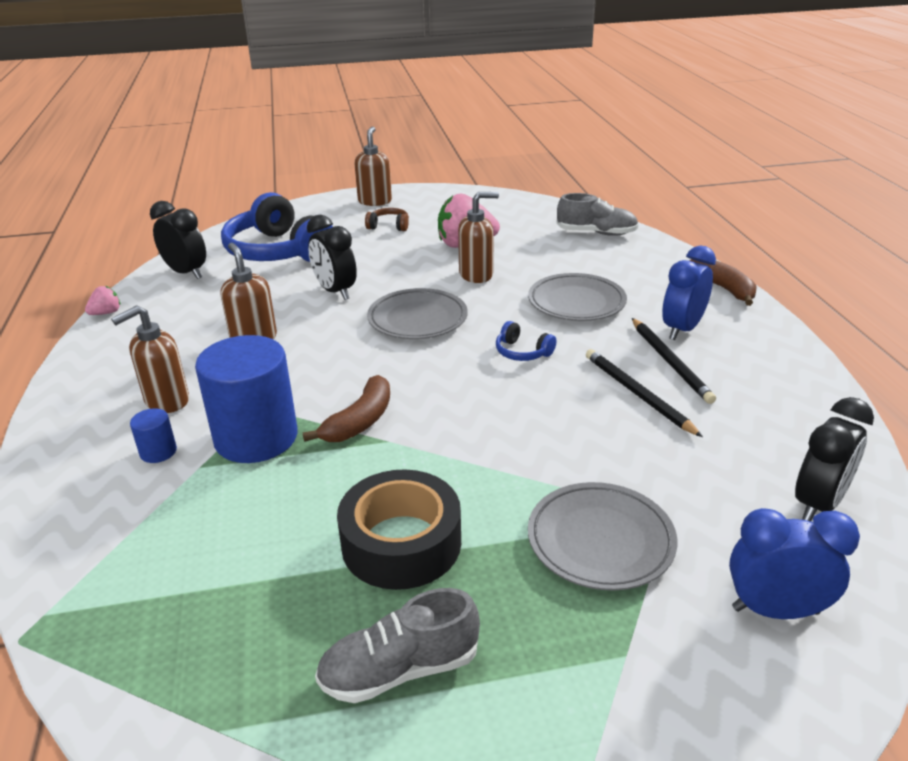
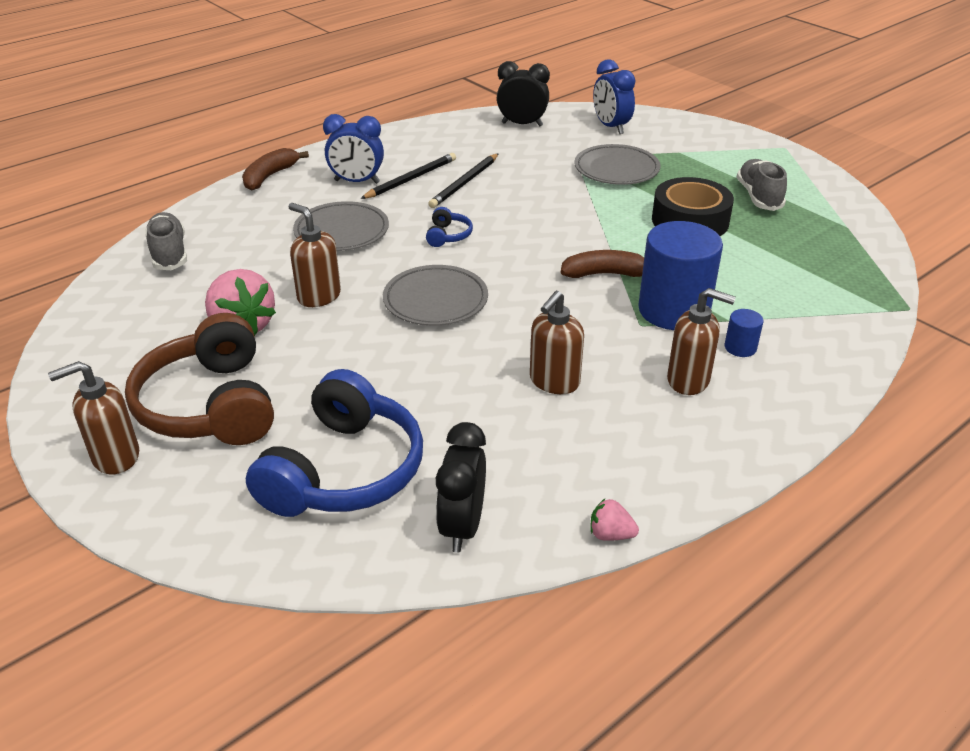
camera: 120 degrees left, 5 degrees up
(335, 291) = (419, 372): black clock -> none
(389, 226) = (210, 405): brown headphones -> brown headphones, size x2.39
(400, 669) = (759, 197): grey shoe -> grey shoe turned 135 degrees counterclockwise

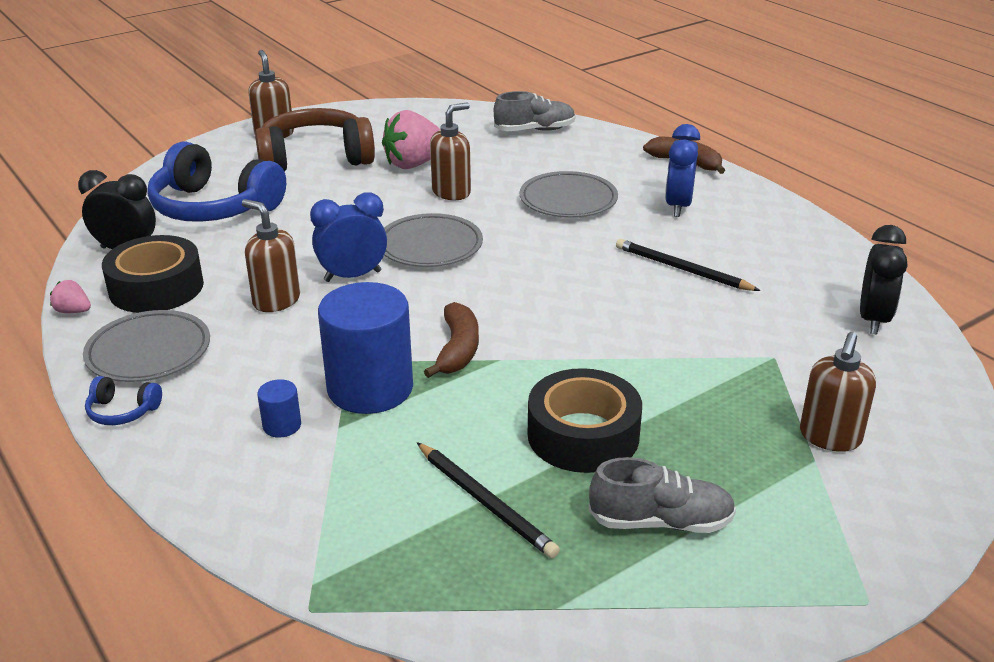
camera: 95 degrees right, 5 degrees down
(411, 179) = (689, 236): black pencil -> black pencil (485, 502)
(448, 235) = (555, 255): blue headphones -> blue headphones (122, 411)
(545, 476) = (156, 287): none -> black tape
(610, 534) = (73, 311): pink strawberry -> pink strawberry turned 90 degrees counterclockwise
(611, 127) = (892, 400): blue clock -> blue clock (352, 276)
(616, 169) = (738, 388): grey plate -> grey plate (149, 352)
(689, 380) = (241, 379): brown soap dispenser -> brown soap dispenser (829, 437)

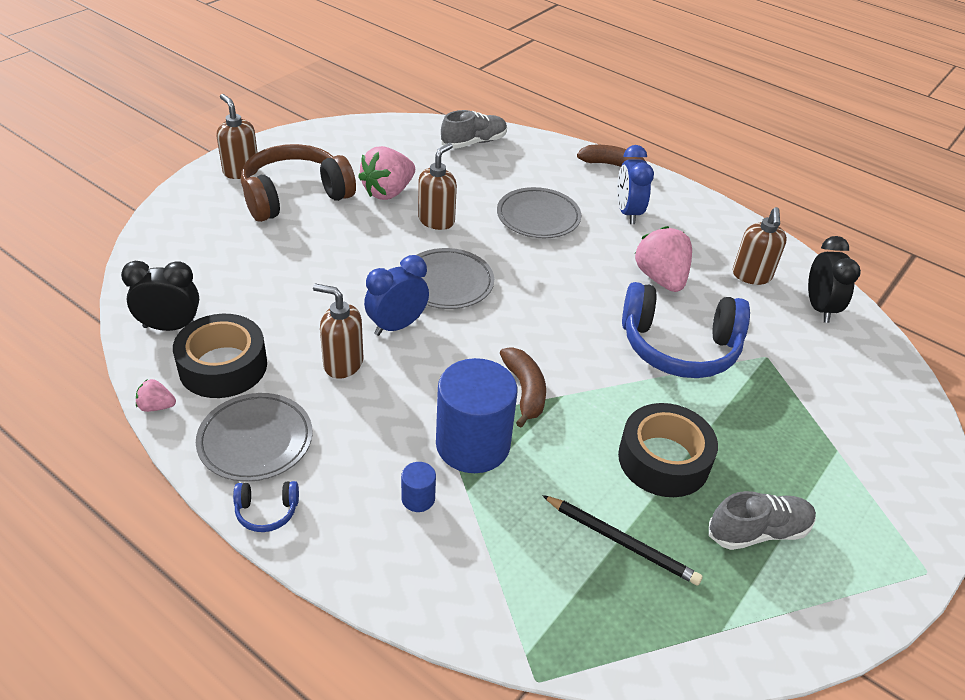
camera: 20 degrees left, 10 degrees up
(214, 207) = (228, 264): blue headphones -> blue headphones (679, 347)
(682, 269) = (660, 278): black pencil -> pink strawberry
(829, 437) = (838, 427): brown soap dispenser -> brown soap dispenser (751, 276)

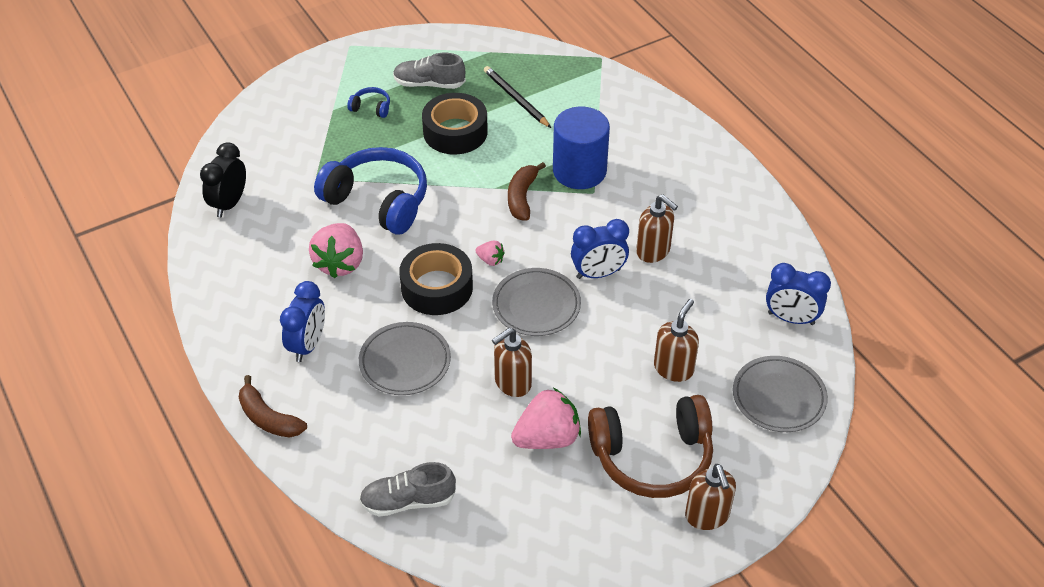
camera: 155 degrees left, 5 degrees up
(156, 406) = (801, 251): pink strawberry -> pink strawberry (490, 260)
(170, 327) = (791, 318): black clock -> blue clock
(223, 366) = (749, 272): black tape -> black tape (437, 287)
(255, 441) = (730, 209): grey plate -> grey plate (778, 397)
(267, 511) = (729, 165): blue headphones -> blue headphones (371, 108)
(418, 498) = (630, 149): blue cylinder -> none
(751, 276) = (255, 246): brown soap dispenser -> brown soap dispenser (673, 368)

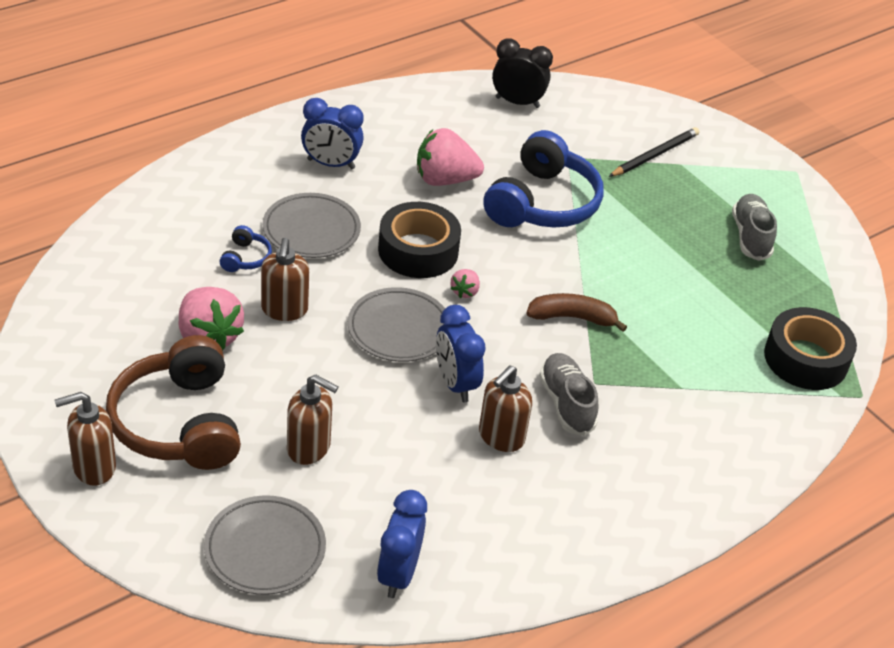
camera: 80 degrees right, 5 degrees down
(268, 418) = (239, 145): brown banana -> none
(371, 108) = (693, 192): blue headphones -> blue headphones (245, 258)
(408, 501) = (135, 237): grey shoe -> grey shoe (566, 403)
(455, 132) = (671, 260): black tape -> black tape (805, 359)
(512, 383) = (284, 310): brown soap dispenser -> brown soap dispenser turned 135 degrees counterclockwise
(516, 99) = (748, 312): black pencil -> black pencil (655, 155)
(579, 171) = (630, 370): blue cylinder -> none

